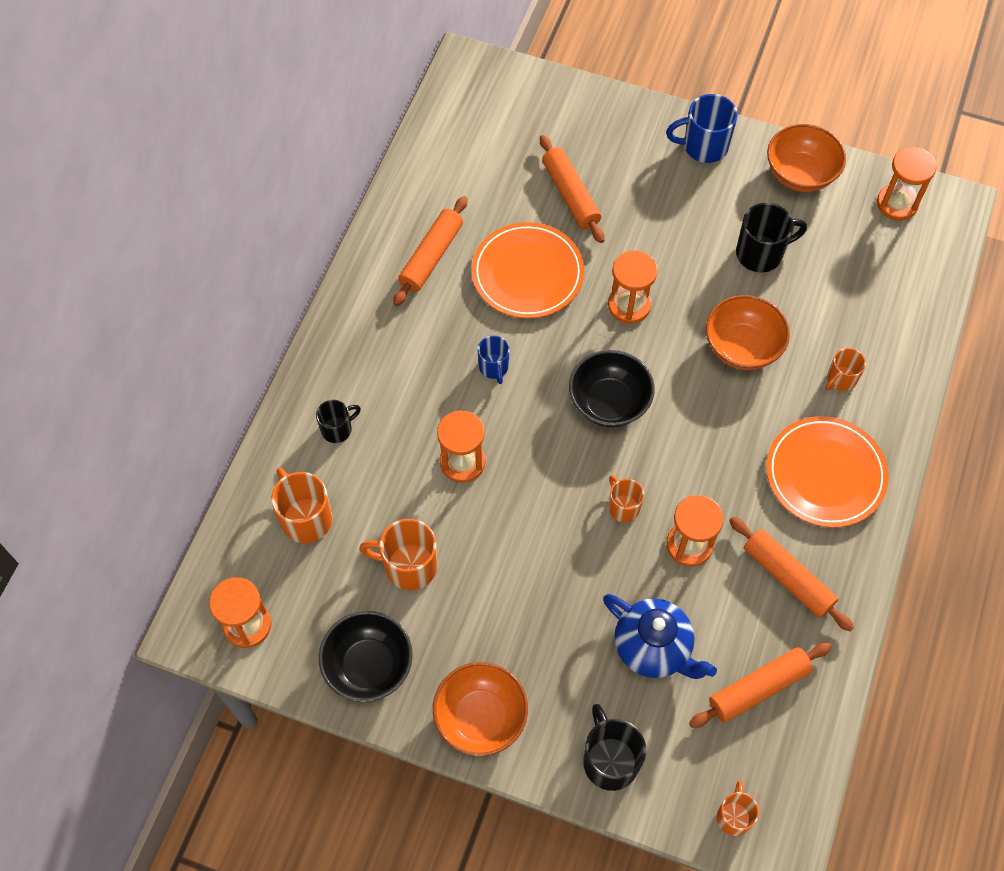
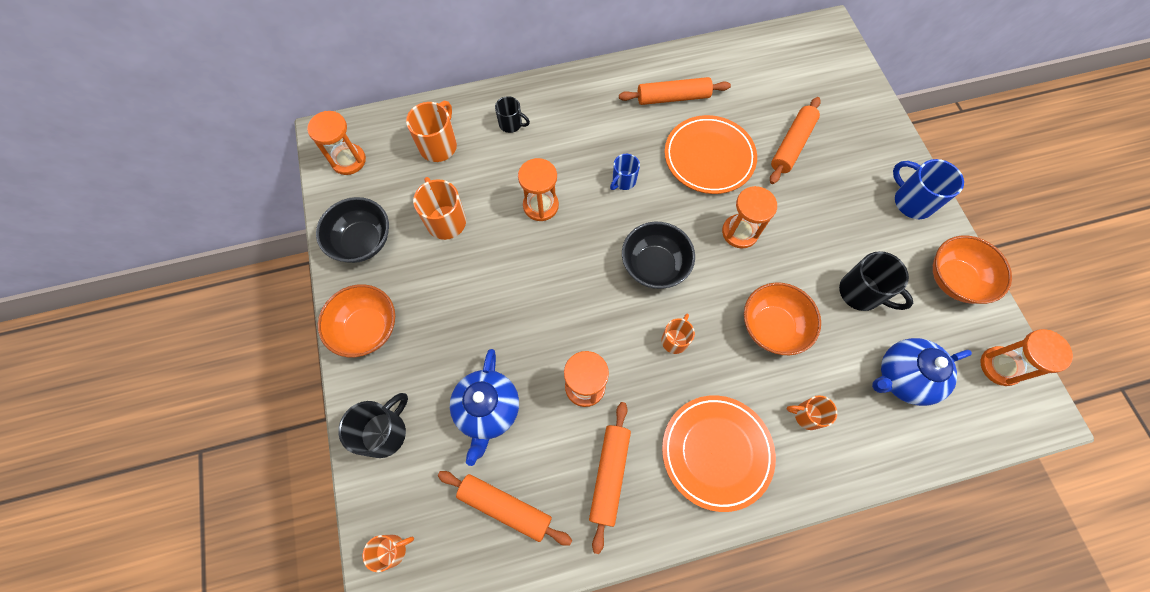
camera: 55 degrees right, 5 degrees up
(623, 507) = (581, 324): orange mug -> orange mug (675, 340)
(857, 281) = (902, 377): none -> blue teapot

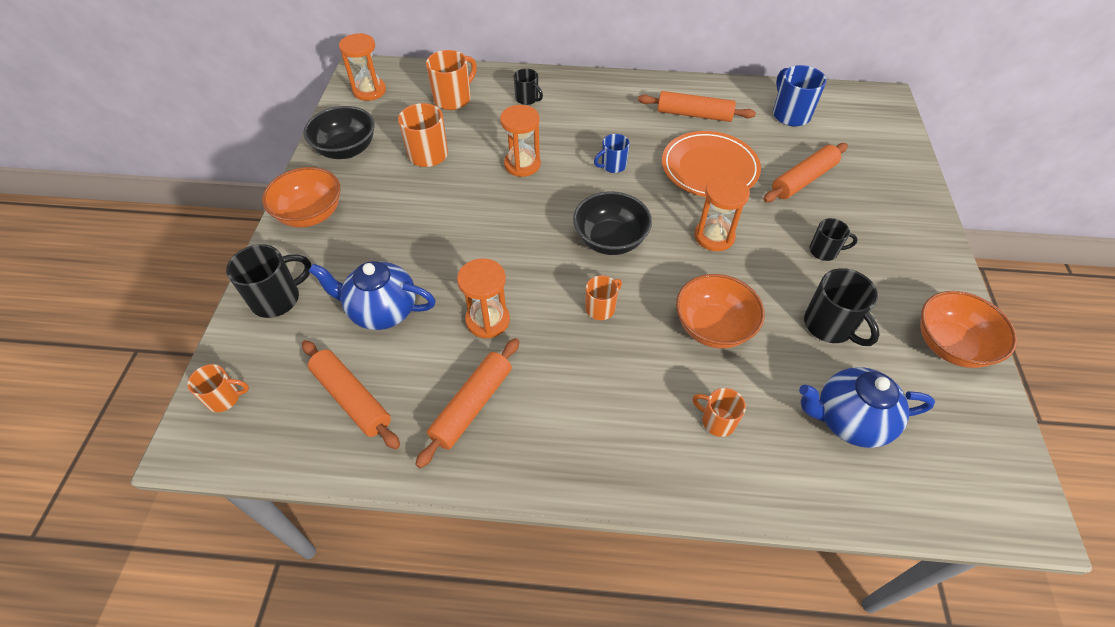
camera: 20 degrees right, 15 degrees down
(488, 410) = (382, 311): blue teapot -> blue teapot turned 75 degrees clockwise
(716, 452) = (597, 422): orange plate -> none
(833, 218) = (824, 251): none -> black mug
(911, 201) = (923, 260): blue mug -> blue mug (790, 114)
(1000, 366) = (981, 447): orange hourglass -> none

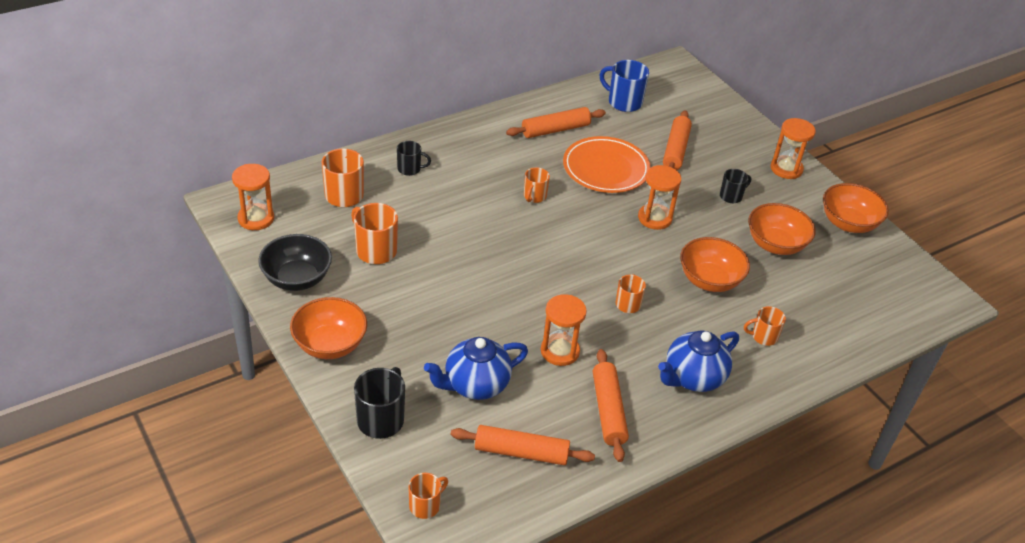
camera: 40 degrees left, 10 degrees down
(522, 164) = (463, 226): orange hourglass -> orange hourglass (786, 169)
(610, 240) = (588, 254): black bowl -> none
(612, 166) = (534, 196): blue mug -> orange mug
(830, 326) = (775, 244): black mug -> orange bowl
(849, 420) = (832, 296): blue teapot -> blue teapot (693, 378)

